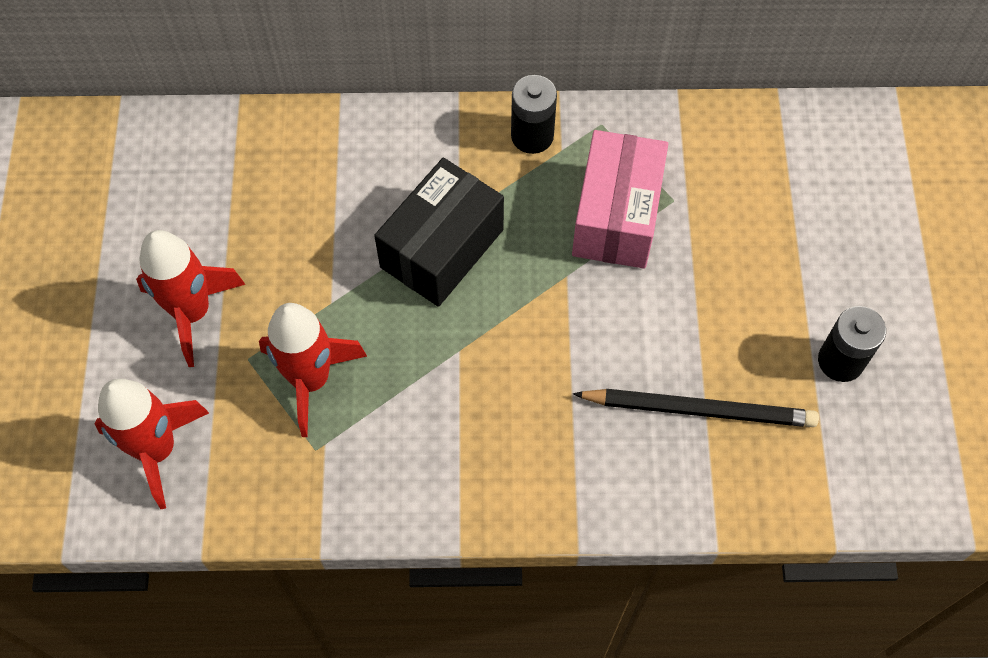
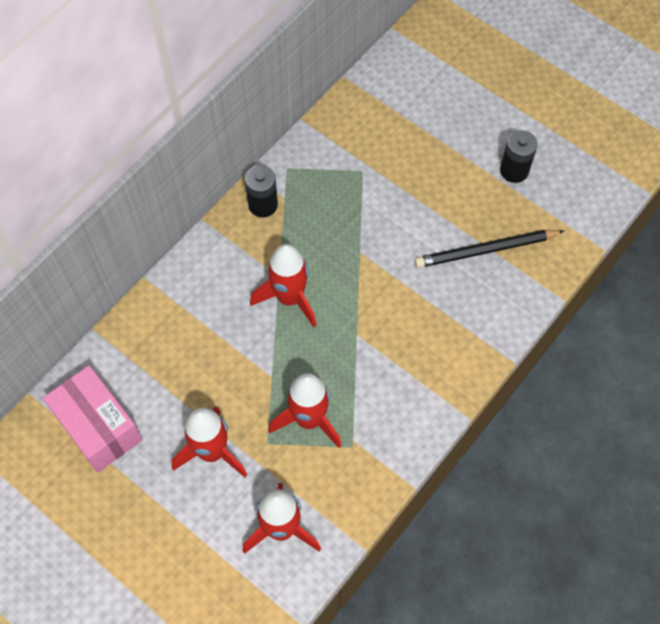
camera: 50 degrees left, 0 degrees up
(442, 248) = (289, 298): black box -> red rocket
(616, 216) = (347, 203): pink box -> pink box (98, 427)
(699, 409) = (486, 250): black pencil -> black pencil turned 150 degrees counterclockwise

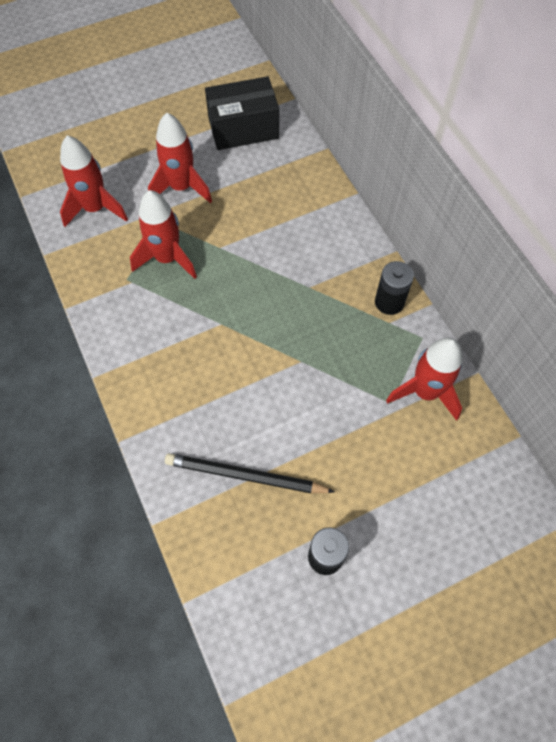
camera: 115 degrees right, 0 degrees up
(98, 427) = (243, 128): pink box -> black box
(289, 298) = (283, 286): red rocket -> red rocket (425, 392)
(486, 250) = (245, 476): black pencil -> black pencil turned 90 degrees counterclockwise

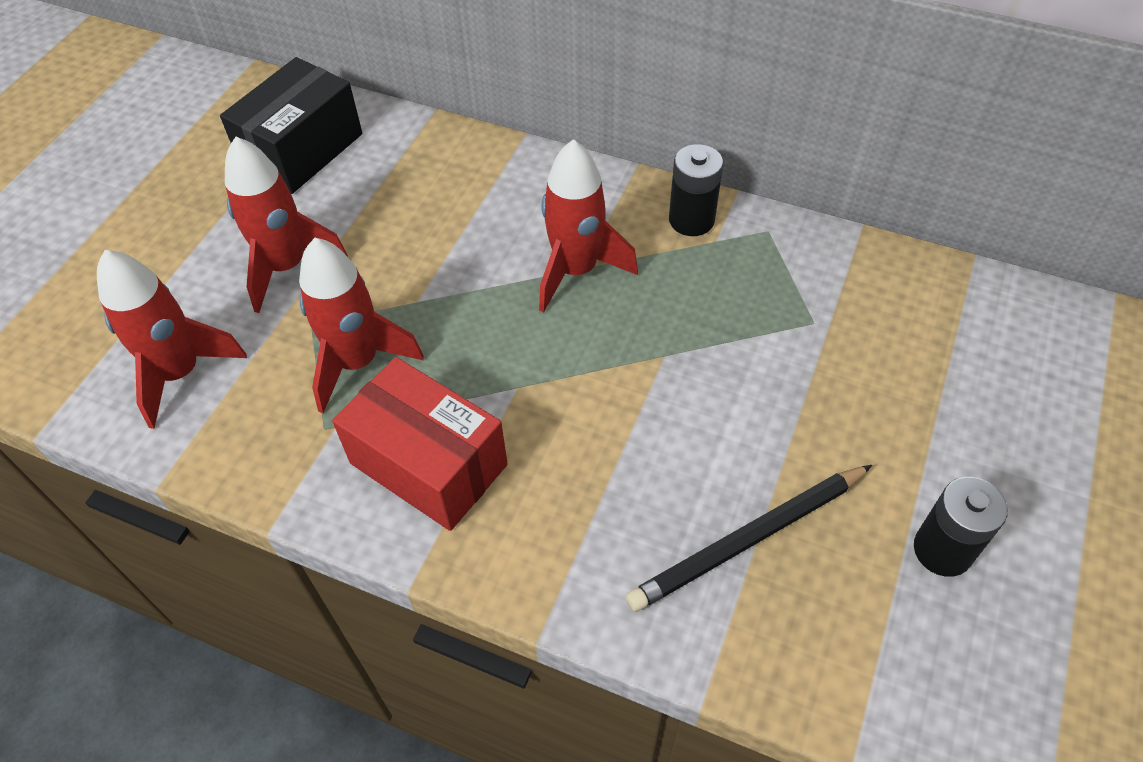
camera: 40 degrees left, 10 degrees down
(151, 329) = (428, 464): none -> red box
(425, 392) = (836, 283): red rocket -> red rocket (576, 271)

